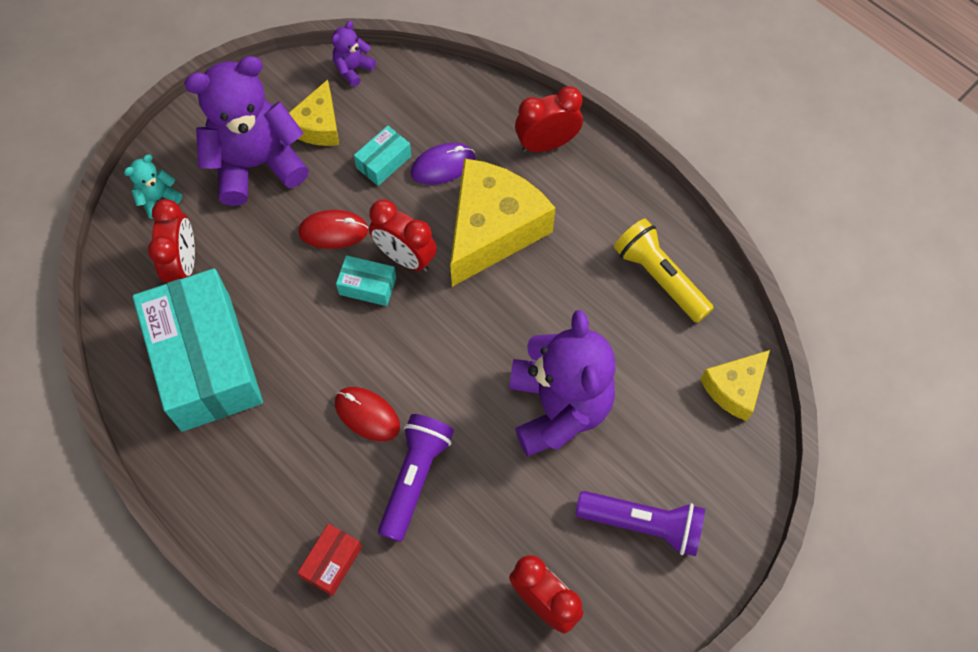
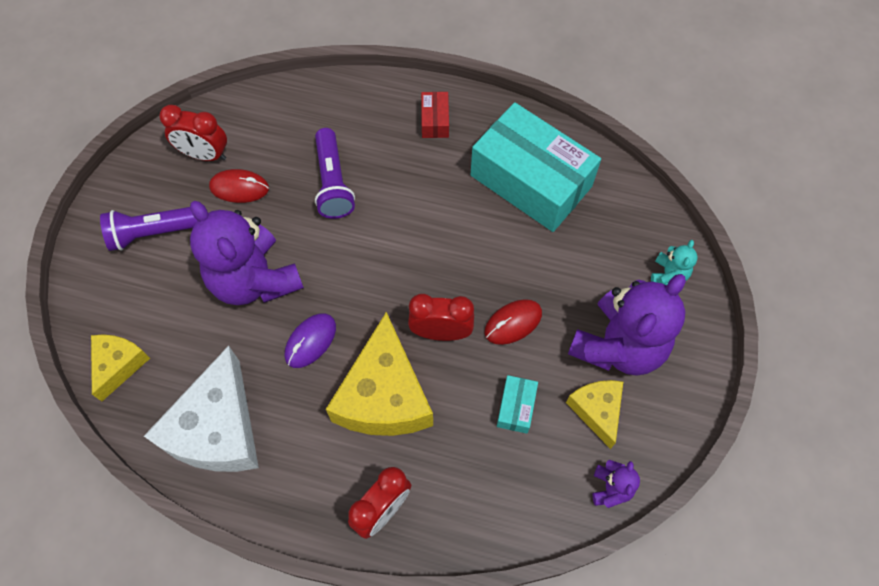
camera: 150 degrees right, 0 degrees up
(184, 265) = (604, 236): red clock -> none
(332, 562) = (356, 111): red box -> red box (435, 121)
(367, 286) = (455, 294): turquoise box -> none
(367, 415) = (392, 204): red mouse -> red mouse (239, 188)
(443, 166) = (463, 433): purple mouse -> purple mouse (310, 341)
(660, 278) = (218, 429): yellow flashlight -> white cheese

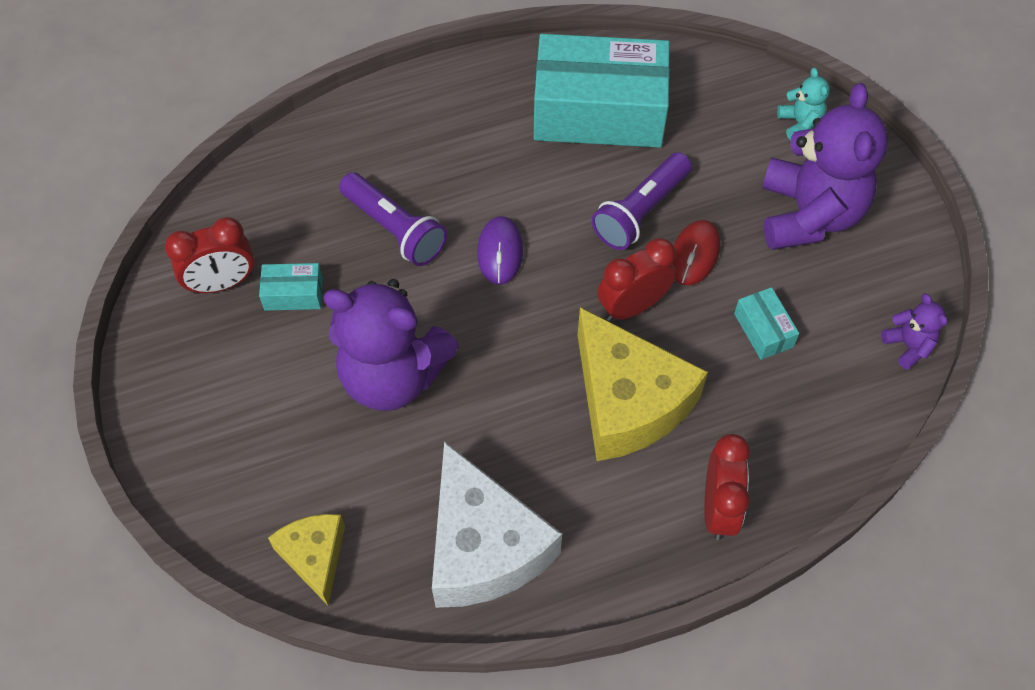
camera: 35 degrees left, 5 degrees down
(156, 232) = (235, 396): purple flashlight -> purple flashlight (641, 211)
(239, 188) = (293, 294): red mouse -> turquoise box
(310, 341) = (507, 398): purple mouse -> purple mouse (500, 252)
(435, 121) = (451, 107): red box -> none
(597, 410) = (838, 285): yellow cheese -> none

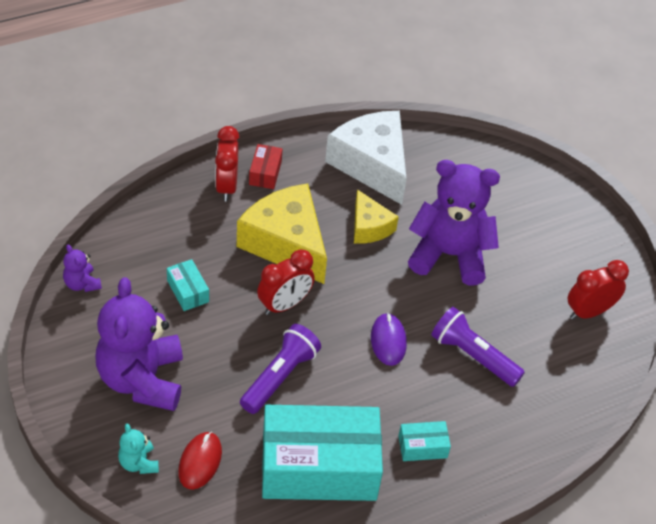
camera: 170 degrees right, 10 degrees down
(293, 294) = (534, 306): turquoise box -> turquoise box (422, 447)
(314, 556) = (472, 158): yellow cheese -> yellow cheese (369, 227)
(658, 533) = (265, 173): none -> red box
(694, 254) = (237, 344): red mouse -> red mouse (200, 462)

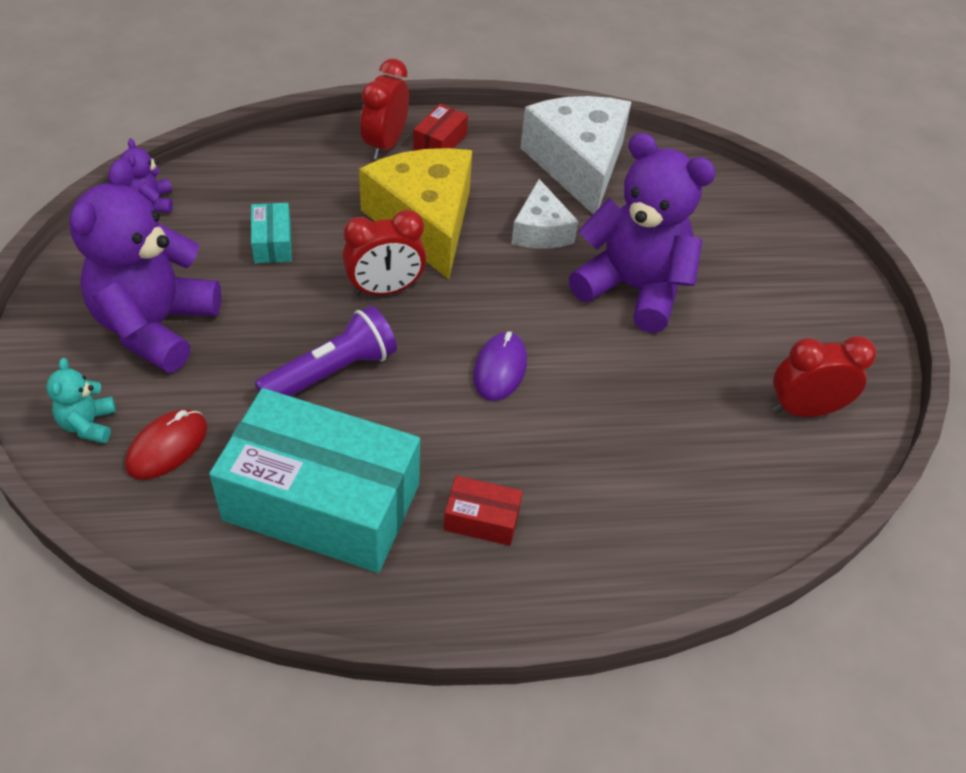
camera: 20 degrees right, 0 degrees up
(369, 227) = (541, 231): yellow cheese -> white cheese
(422, 447) = (481, 519): turquoise box -> red box
(473, 356) = (610, 420): purple flashlight -> none

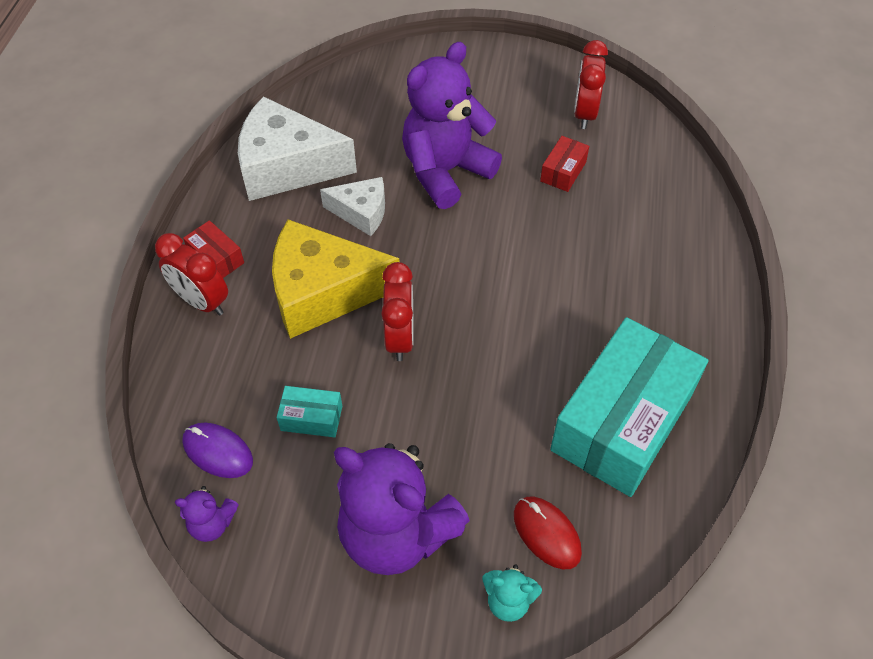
camera: 70 degrees left, 5 degrees up
(331, 372) = (488, 394): purple flashlight -> none
(481, 519) = (652, 320): red box -> red box (563, 171)
(500, 369) = (510, 276): purple mouse -> purple mouse (218, 452)

